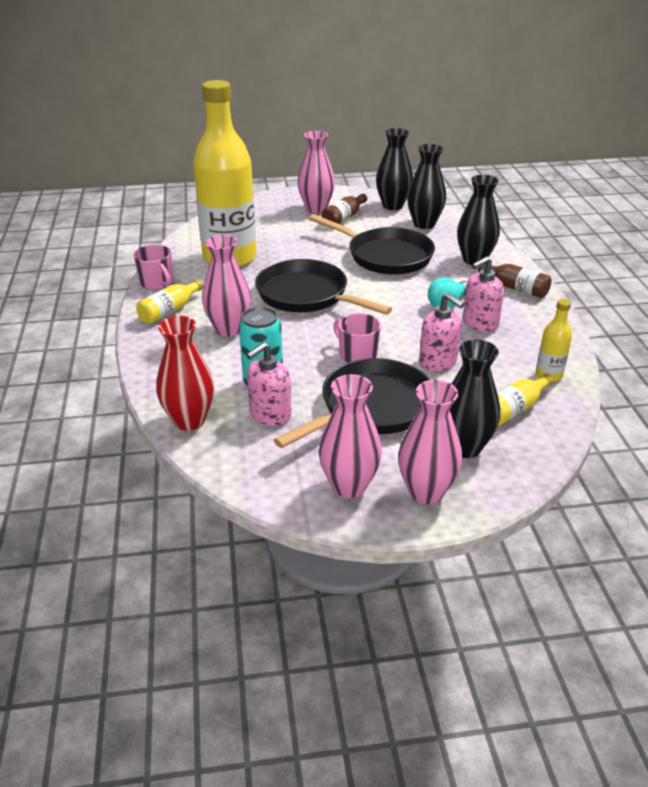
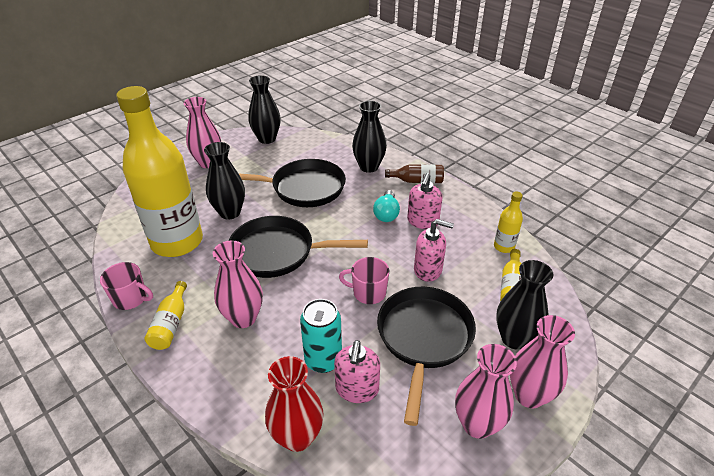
camera: 35 degrees left, 5 degrees up
(344, 218) = (239, 164): brown bottle -> none
(424, 224) = (305, 148): black vase -> black vase (230, 212)

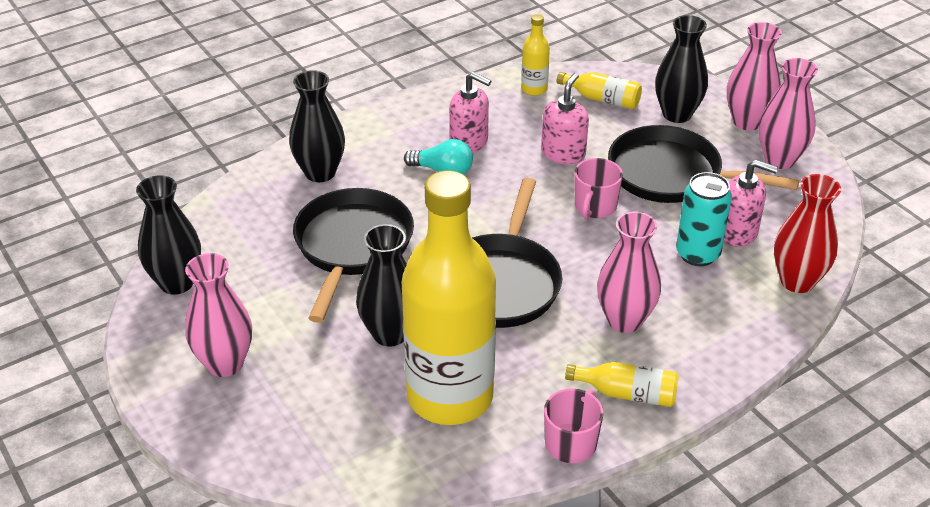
camera: 80 degrees left, 0 degrees up
(417, 181) = (375, 132): brown bottle -> none

